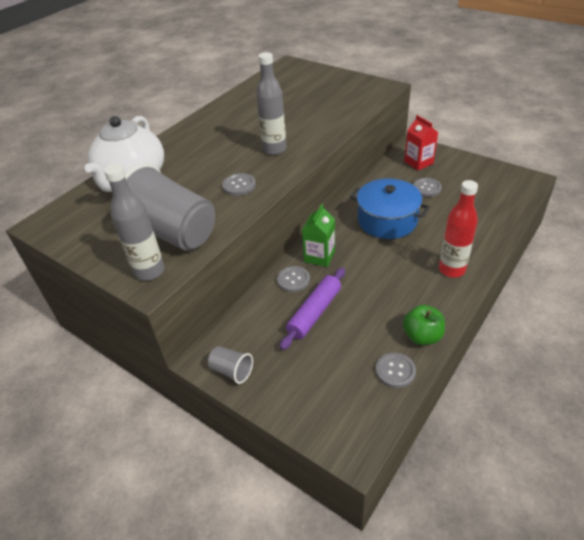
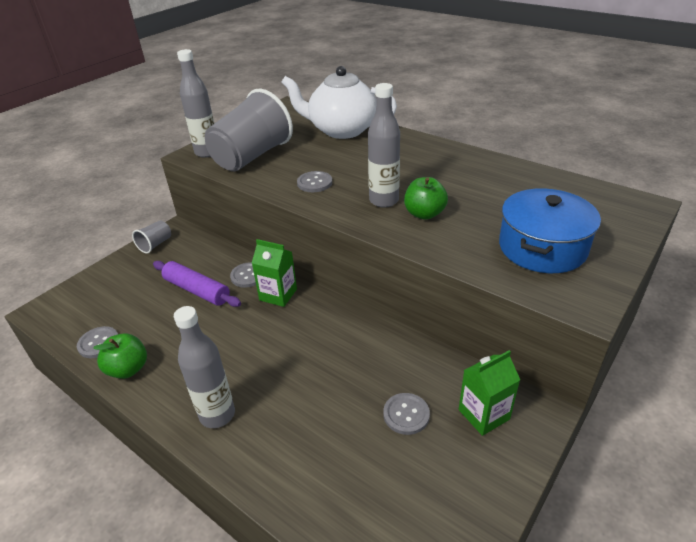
camera: 90 degrees right, 5 degrees down
(294, 132) = (424, 214): none -> green apple
(387, 220) = (332, 358): blue pot -> blue pot (542, 248)
(418, 162) = (484, 414): red carton -> green carton
(451, 269) = (217, 415): red bottle -> grey bottle

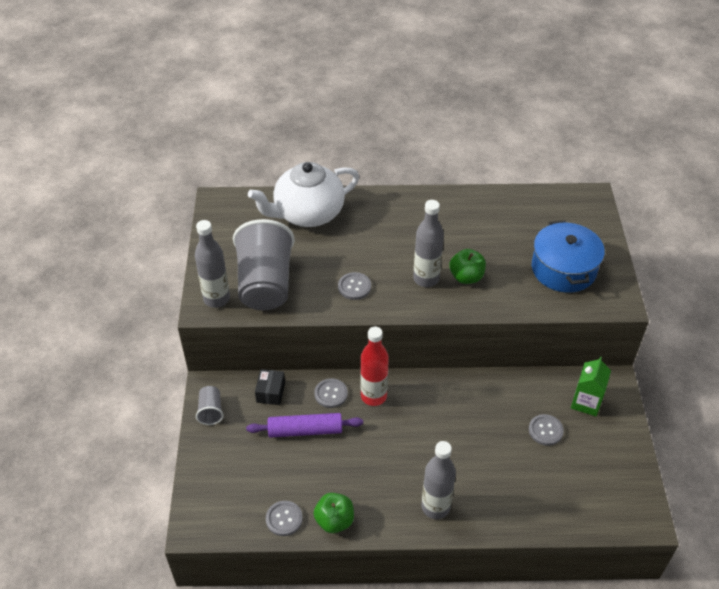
camera: 40 degrees left, 10 degrees up
(208, 253) = (271, 392): none -> black box
(278, 294) = (373, 396): green carton -> red bottle

